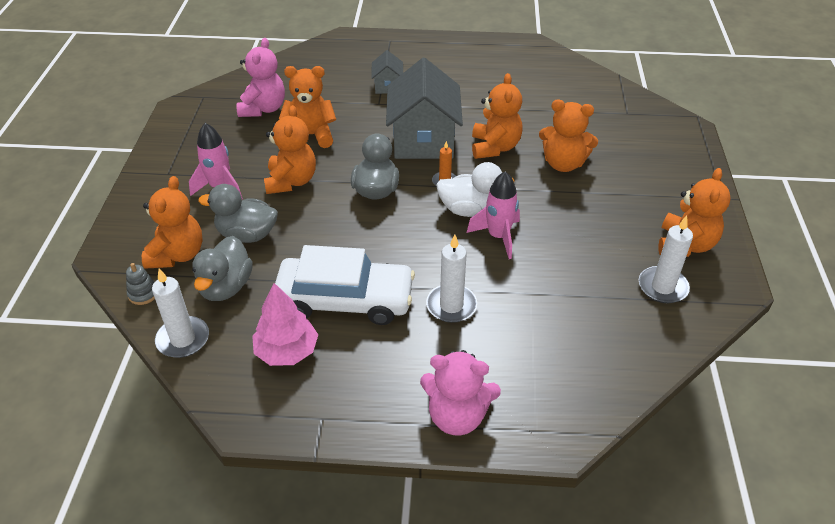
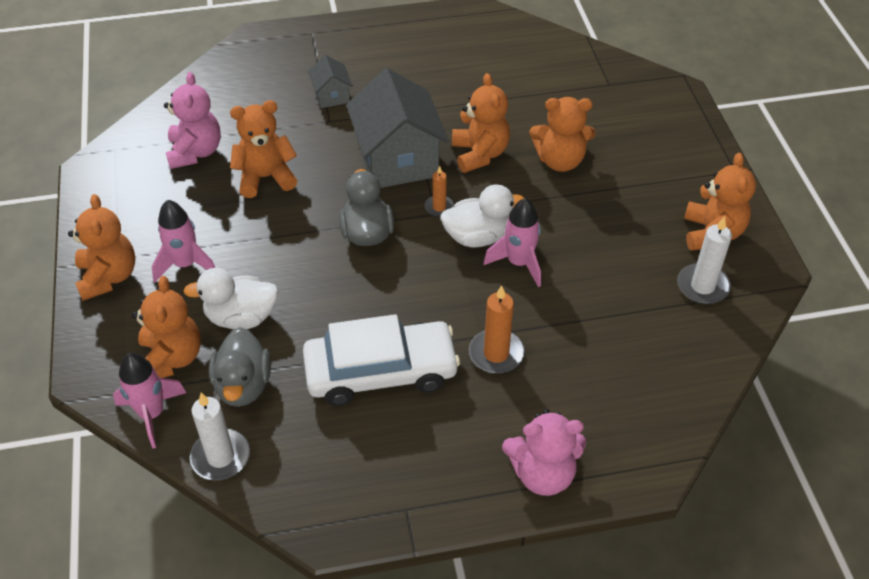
camera: 15 degrees left, 5 degrees up
(143, 294) = (152, 414): grey stacking toy -> pink rocket
(247, 235) = (241, 317): grey duck -> white duck
(287, 351) = (340, 444): pink tree -> none
(291, 181) = (266, 240): orange teddy bear -> orange teddy bear (108, 277)
(451, 305) = (496, 354): white candle -> orange candle

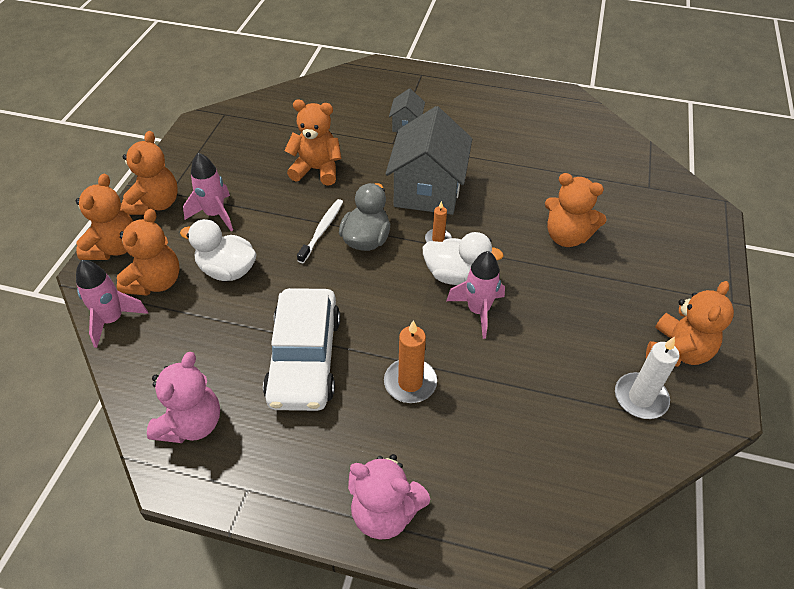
camera: 25 degrees right, 0 degrees up
(195, 152) = (278, 134): pink teddy bear -> pink teddy bear (191, 424)
(220, 457) = (136, 376): white candle -> none
(243, 385) = (192, 325): grey duck -> none
(314, 240) = (322, 230): none -> white toothbrush
(381, 372) = (304, 358): white car -> white car turned 75 degrees clockwise
(480, 154) = (499, 208): orange teddy bear -> orange teddy bear (114, 248)

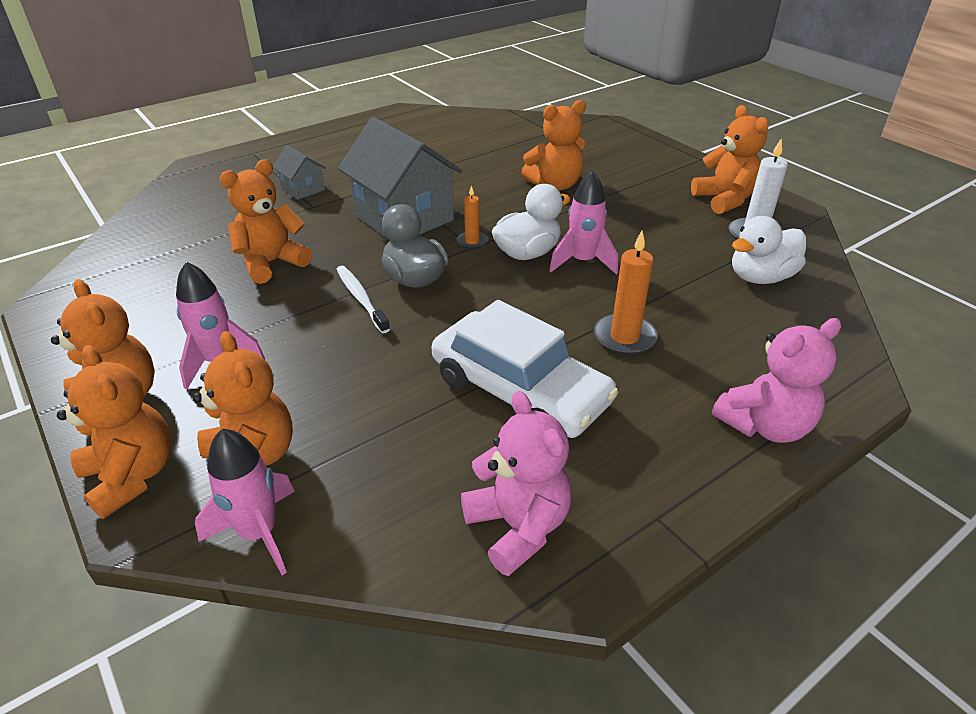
camera: 50 degrees left, 10 degrees down
(227, 270) = (320, 390): white duck -> white duck (760, 277)

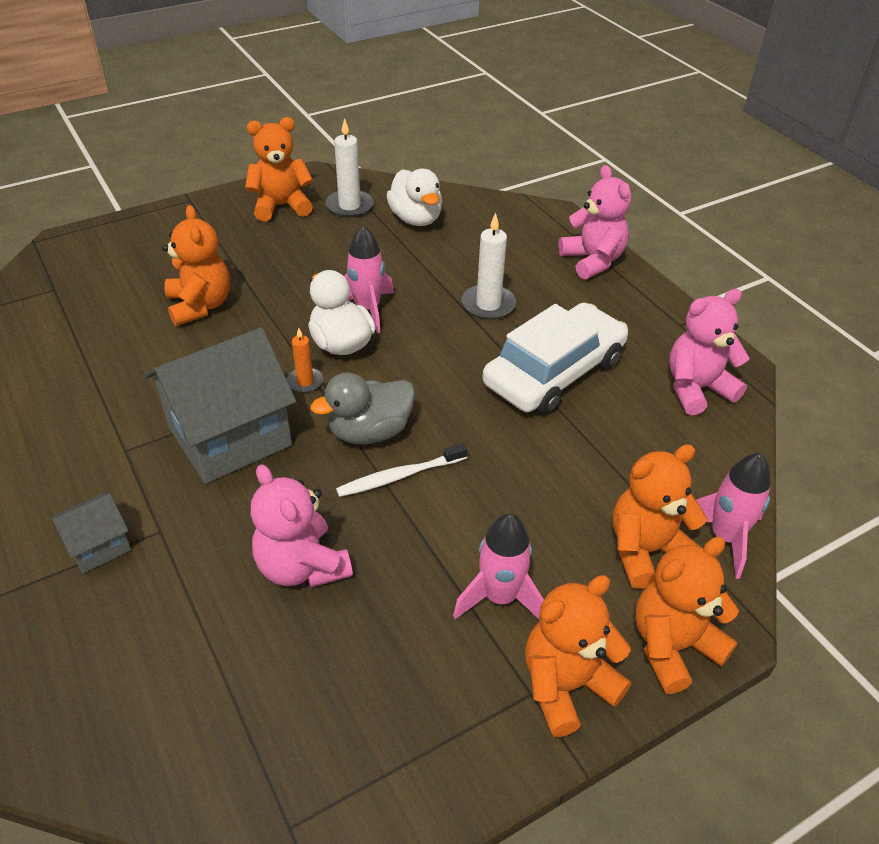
camera: 85 degrees left, 5 degrees up
(271, 263) = (302, 566): orange teddy bear -> pink teddy bear
(624, 337) = (488, 304): orange candle -> white candle

